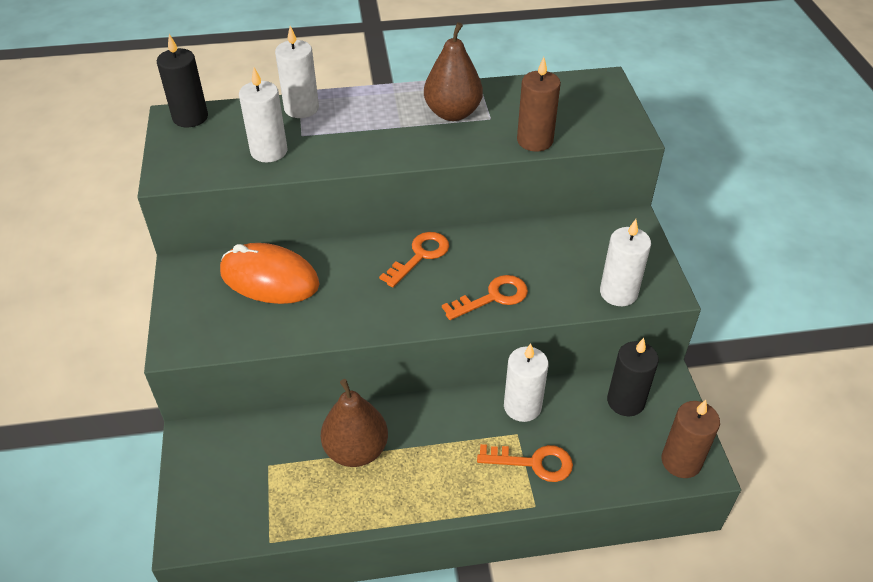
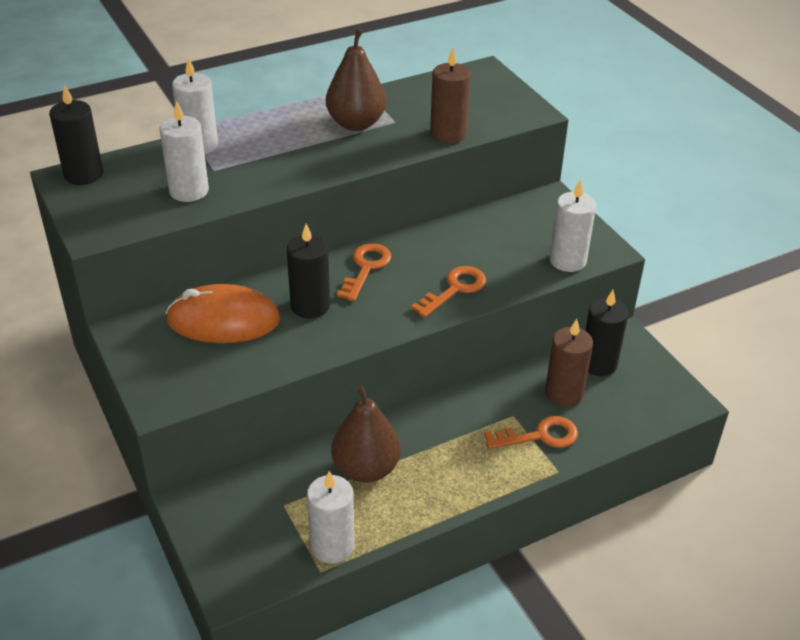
camera: 20 degrees left, 5 degrees down
(351, 282) = (310, 306): none -> black candle
(522, 406) = (507, 391): white candle -> white candle (332, 546)
(681, 461) = (669, 401): brown candle -> brown candle (564, 393)

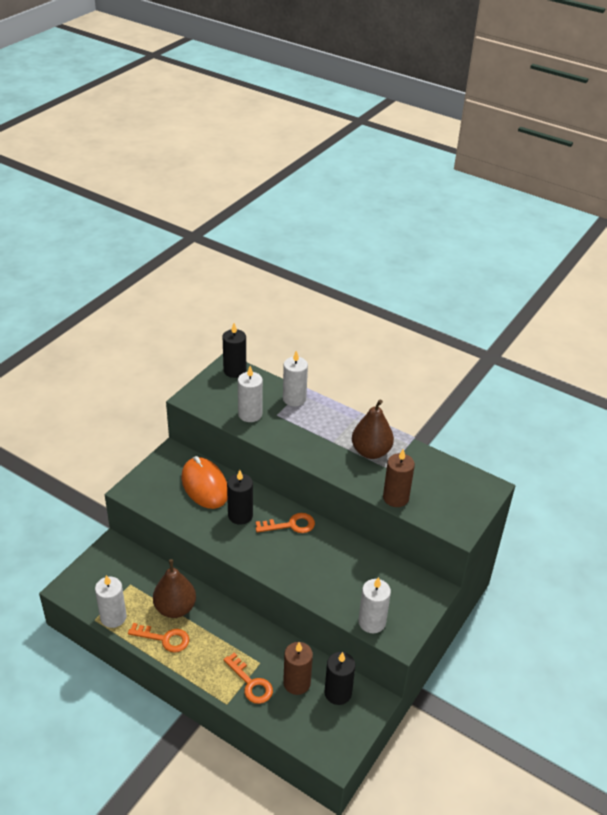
camera: 60 degrees right, 0 degrees up
(454, 289) = (301, 574): orange key -> orange key (164, 638)

